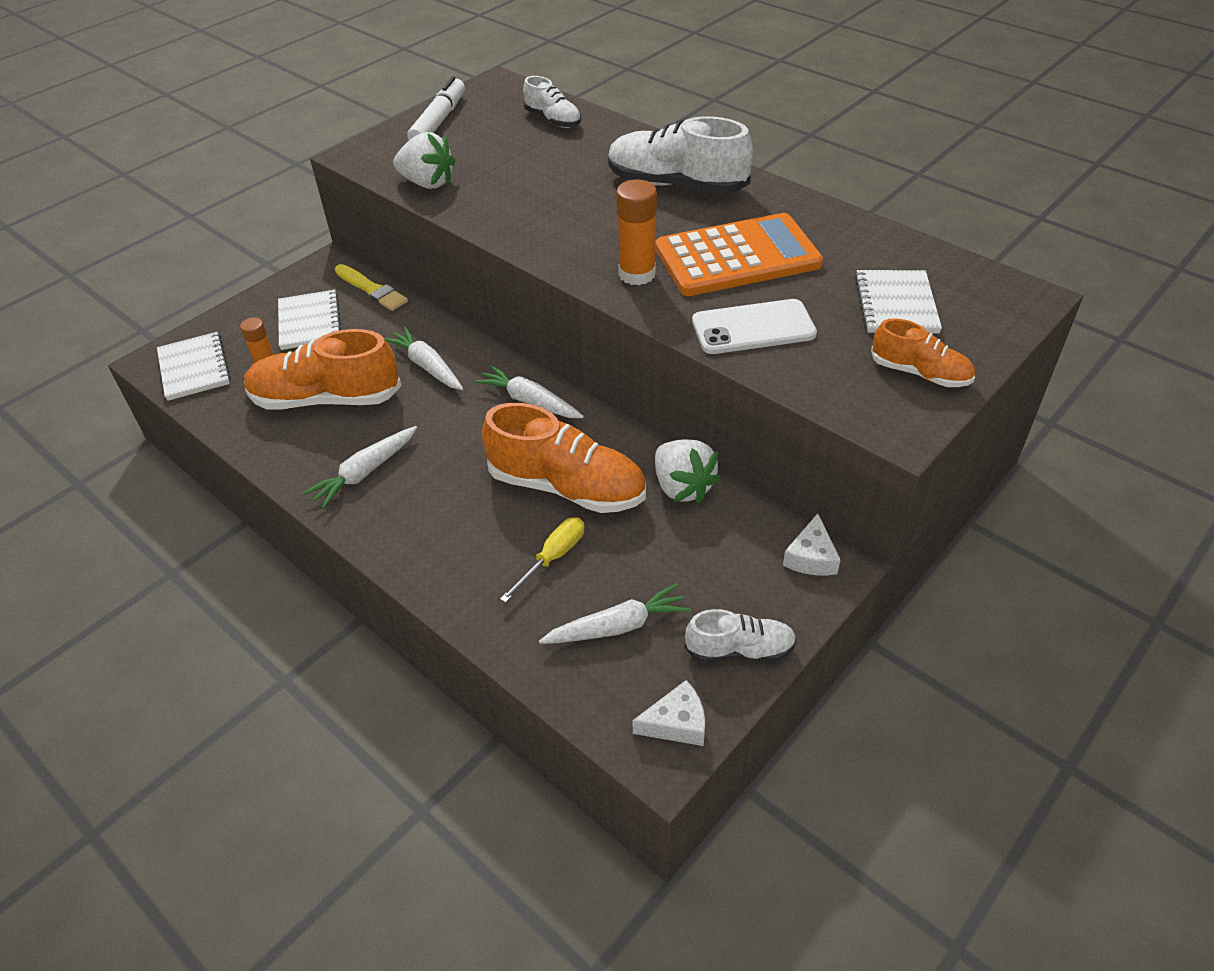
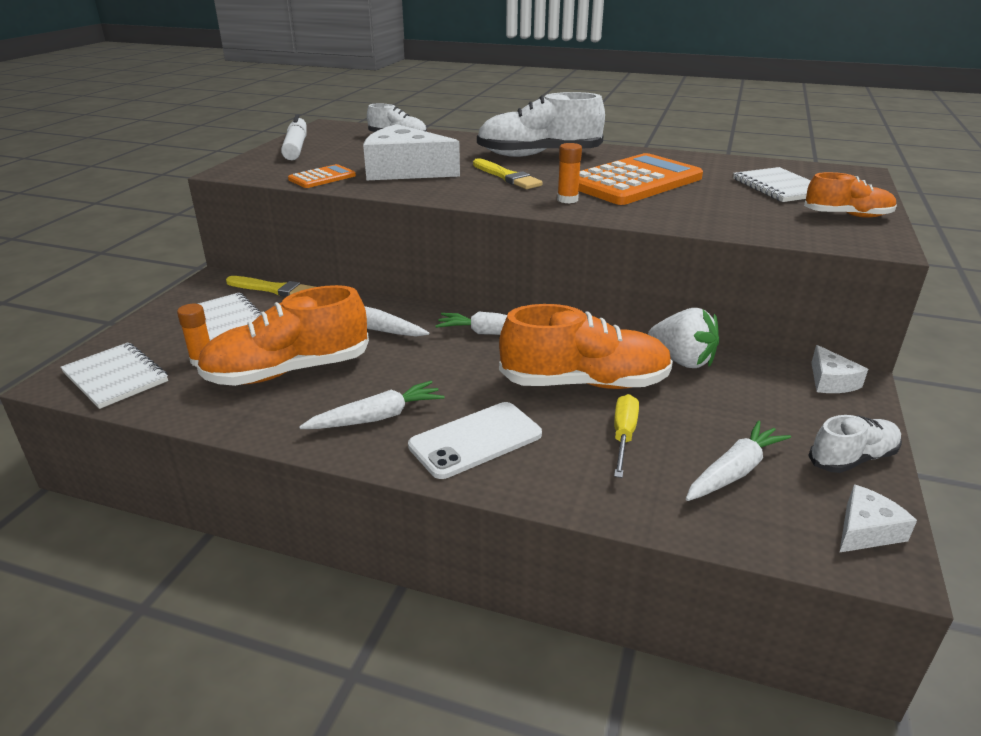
camera: 25 degrees left, 15 degrees down
(365, 473) = (377, 417): white carrot -> white carrot turned 135 degrees counterclockwise
(427, 183) = (322, 177): white strawberry -> orange calculator
(514, 187) = (405, 170): none -> white cheese
(608, 219) = (506, 176): none -> yellow brush
(637, 274) = (567, 199): orange glue stick -> orange glue stick, size x0.63
(753, 328) = (697, 212): white phone -> white phone (475, 440)

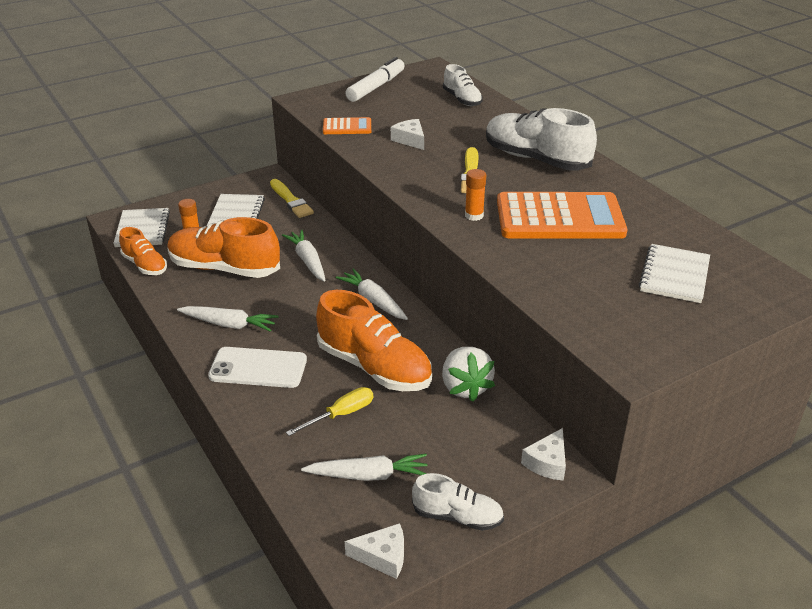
camera: 40 degrees right, 5 degrees up
(405, 170) = (410, 140): white cheese -> white cheese, size x0.50
(847, 215) = (669, 329): orange shoe -> orange shoe (145, 265)

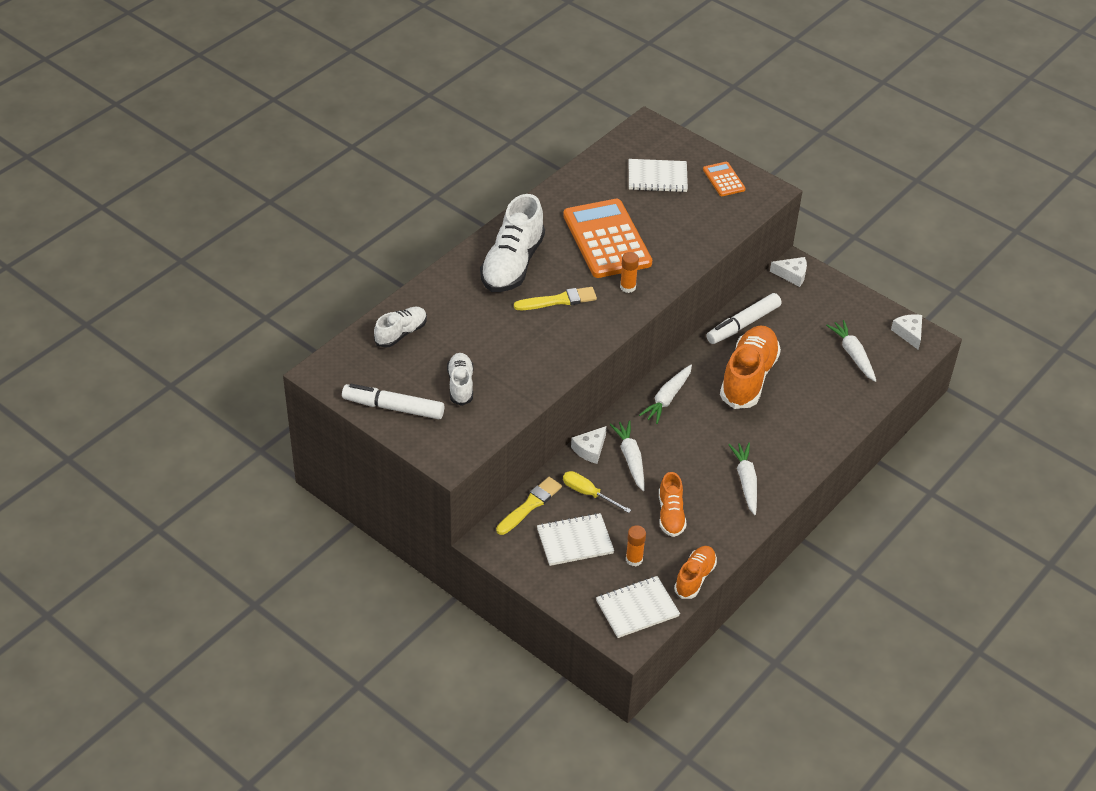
camera: 110 degrees left, 10 degrees up
(224, 268) = (670, 515): orange shoe -> orange shoe, size x0.56
(258, 368) = (786, 444): white phone -> none
(307, 261) = (630, 459): white carrot -> white carrot turned 120 degrees clockwise
(341, 414) = (807, 383): yellow screwdriver -> yellow screwdriver (588, 493)
(347, 127) = (501, 405): orange calculator -> orange calculator (724, 179)
(410, 140) = (510, 353): white cheese -> white cheese (590, 449)
(457, 516) = (860, 307): white shoe -> white shoe (460, 385)
(465, 387) = (743, 324): white strawberry -> white marker

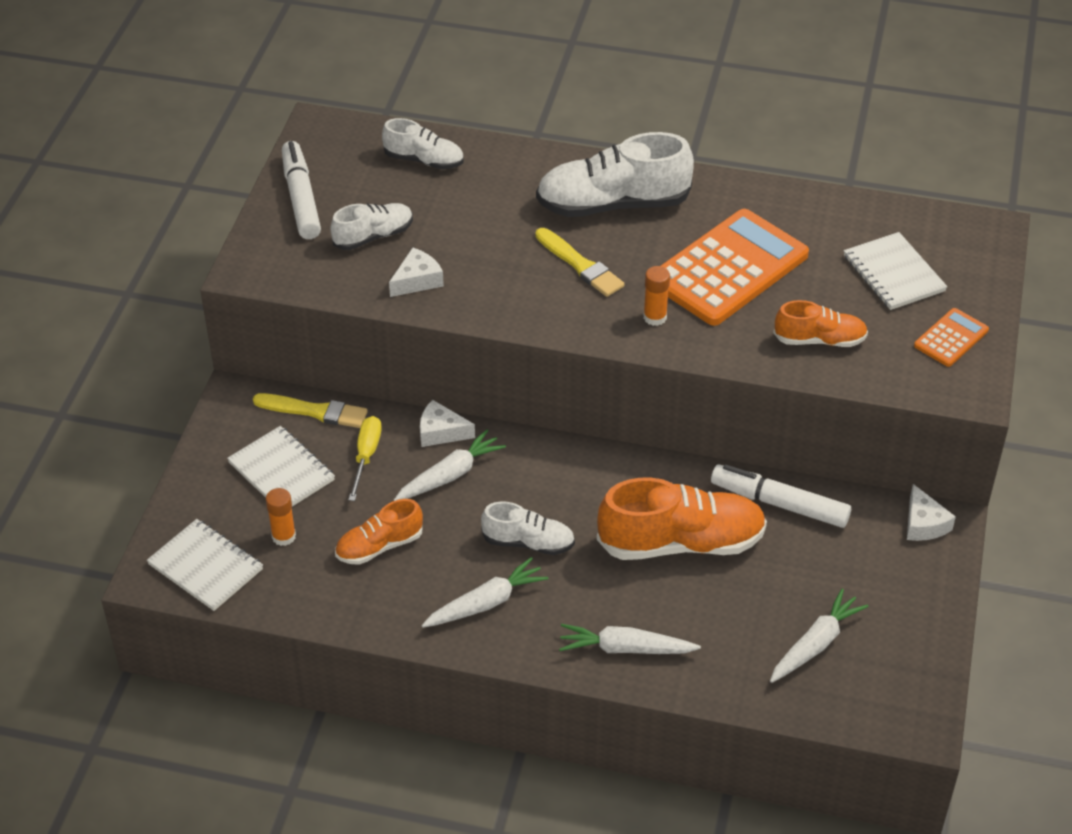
camera: 65 degrees right, 0 degrees up
(667, 399) = (580, 474): white carrot -> white carrot (625, 649)
(695, 578) = (286, 606): orange shoe -> orange shoe (819, 340)
(709, 444) = (528, 542): none -> white shoe
(909, 333) = (914, 697): white cheese -> white cheese (417, 280)

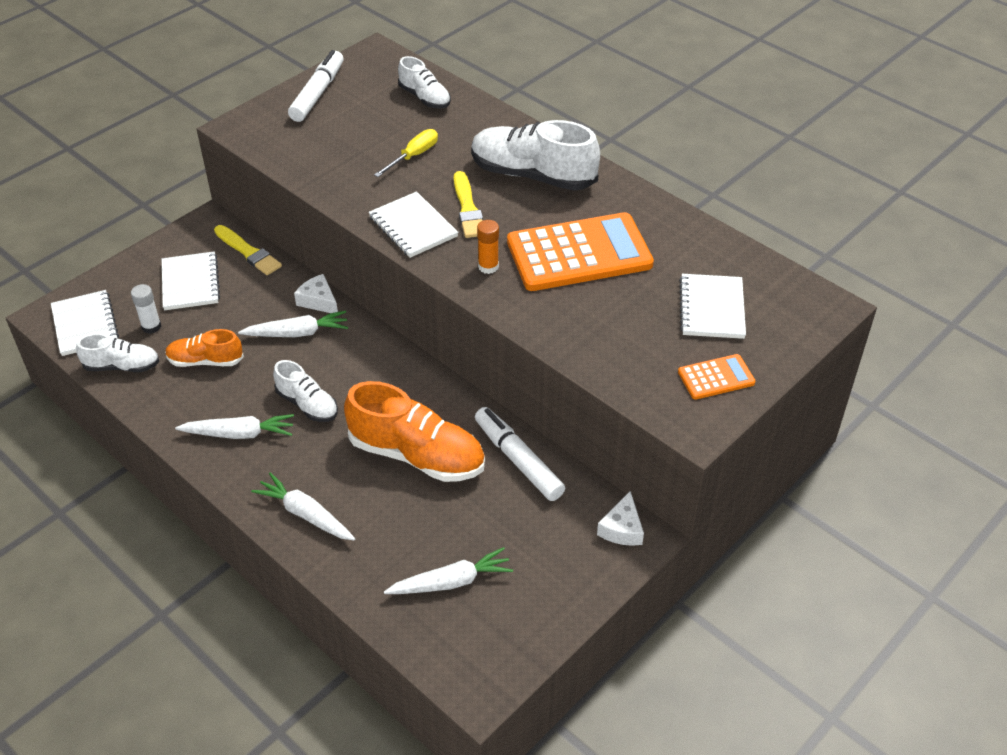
camera: 30 degrees right, 0 degrees up
(283, 536) = (151, 326): orange glue stick -> white glue stick
(366, 456) = (254, 296): yellow screwdriver -> yellow screwdriver (413, 156)
(373, 236) = (341, 135): white shoe -> white shoe (122, 366)
(417, 280) = (342, 175): white cheese -> none
(543, 306) = (413, 227): none -> white notebook
(819, 340) = (602, 334): orange shoe -> none

